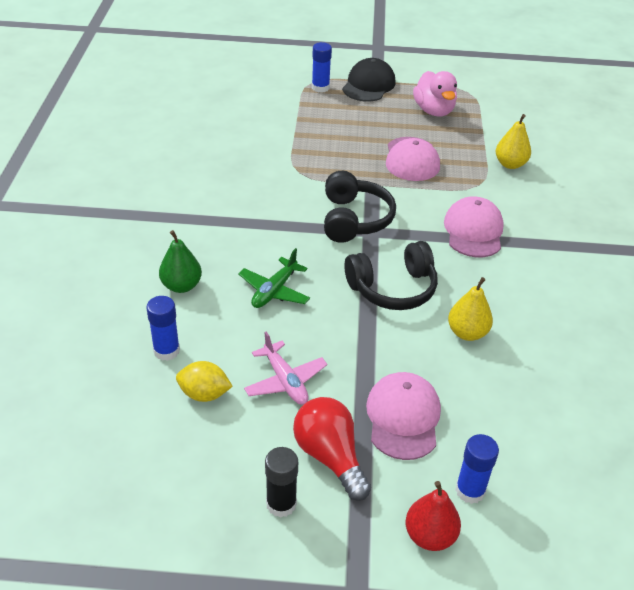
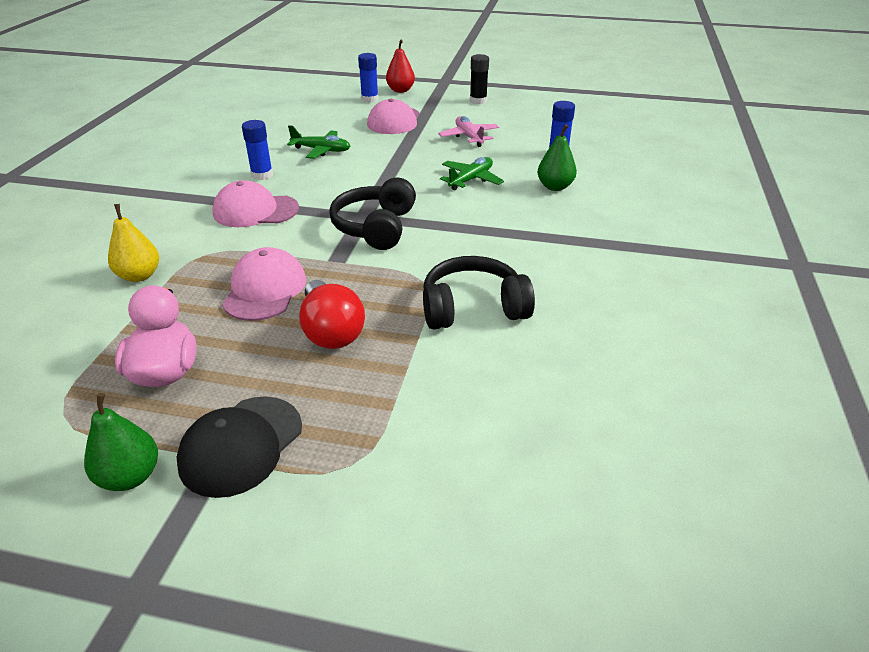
camera: 170 degrees left, 5 degrees down
(204, 394) = (526, 135): yellow lemon -> none
(320, 88) = (341, 444): blue glue stick -> blue glue stick (262, 175)
(330, 456) = (446, 111): red light bulb -> red light bulb (331, 331)
(393, 288) = (365, 176): black headphones -> black headphones (473, 308)
(411, 73) = (130, 476): none -> green pear
(467, 333) = (321, 150): yellow pear -> green plane
(473, 231) = (255, 211): pink cap -> pink cap turned 75 degrees clockwise

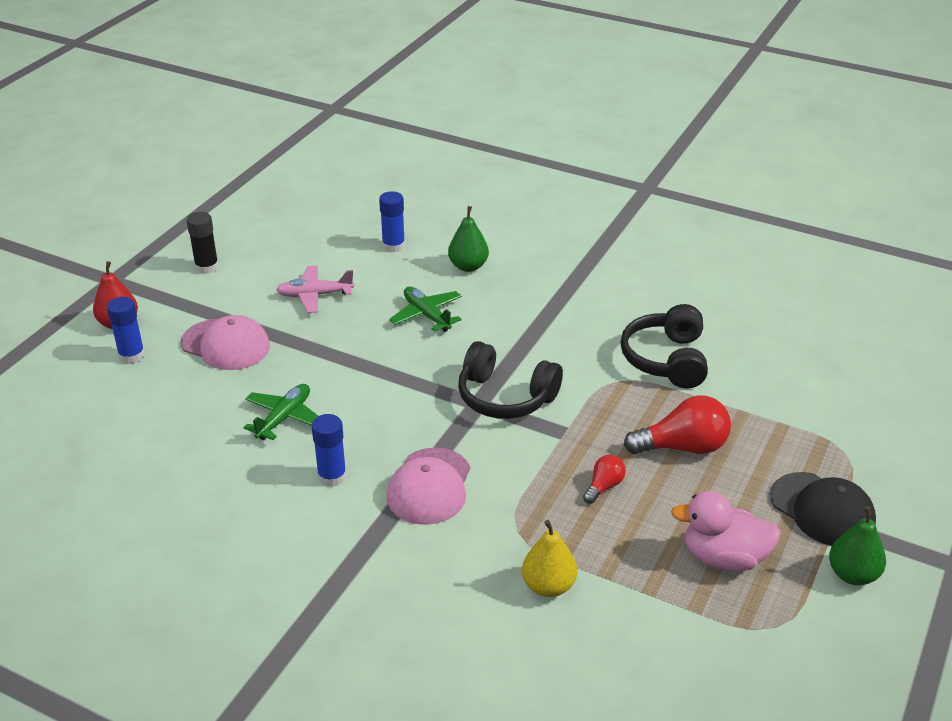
camera: 75 degrees left, 0 degrees up
(265, 290) = (604, 486): pink cap -> red light bulb

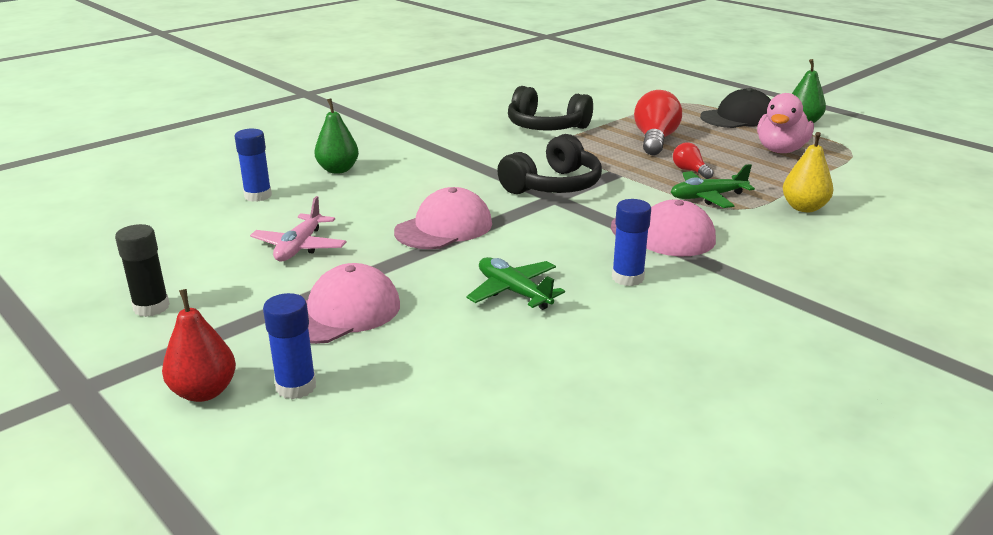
camera: 70 degrees left, 10 degrees down
(381, 355) = (444, 227): none -> pink cap
(427, 315) = (398, 198): green plane -> green plane (707, 197)

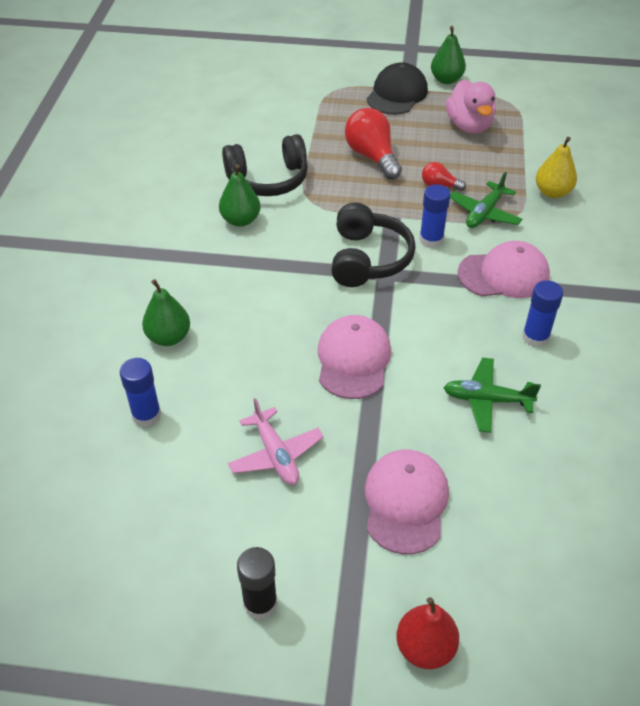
camera: 40 degrees left, 20 degrees up
(296, 387) = (475, 594): blue glue stick -> blue glue stick (431, 240)
(489, 138) = (240, 220): none -> green pear

